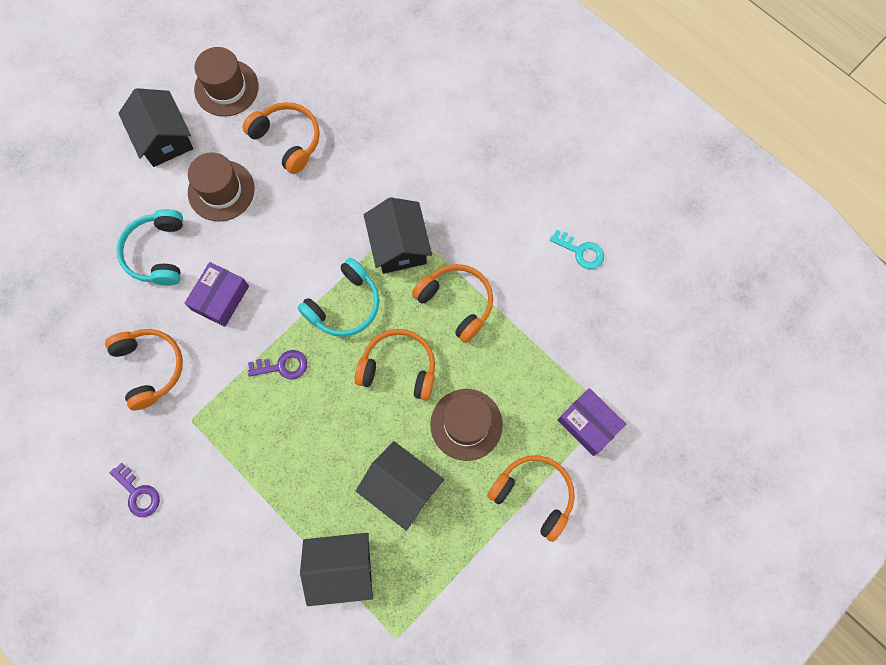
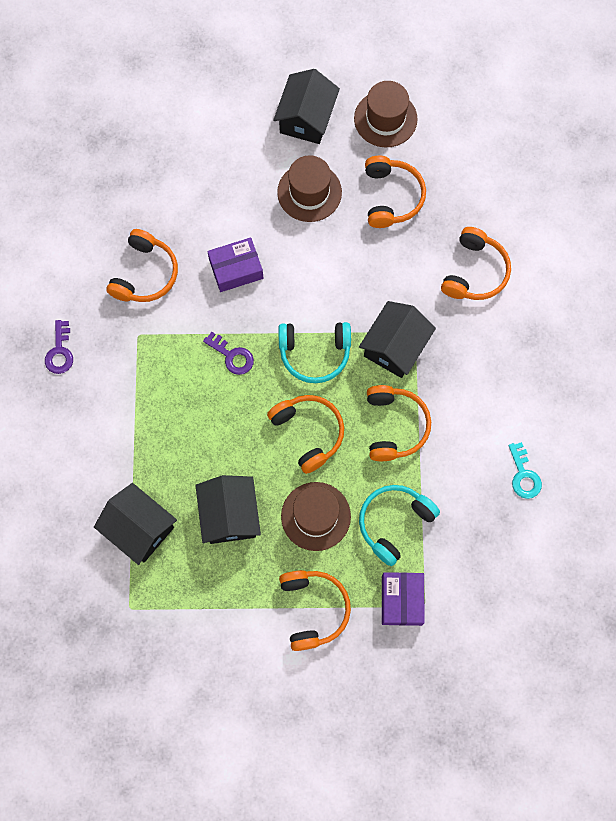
camera: 45 degrees right, 0 degrees up
(157, 253) = (224, 198): turquoise headphones -> turquoise headphones (394, 522)
(403, 140) = (475, 272): none -> orange headphones

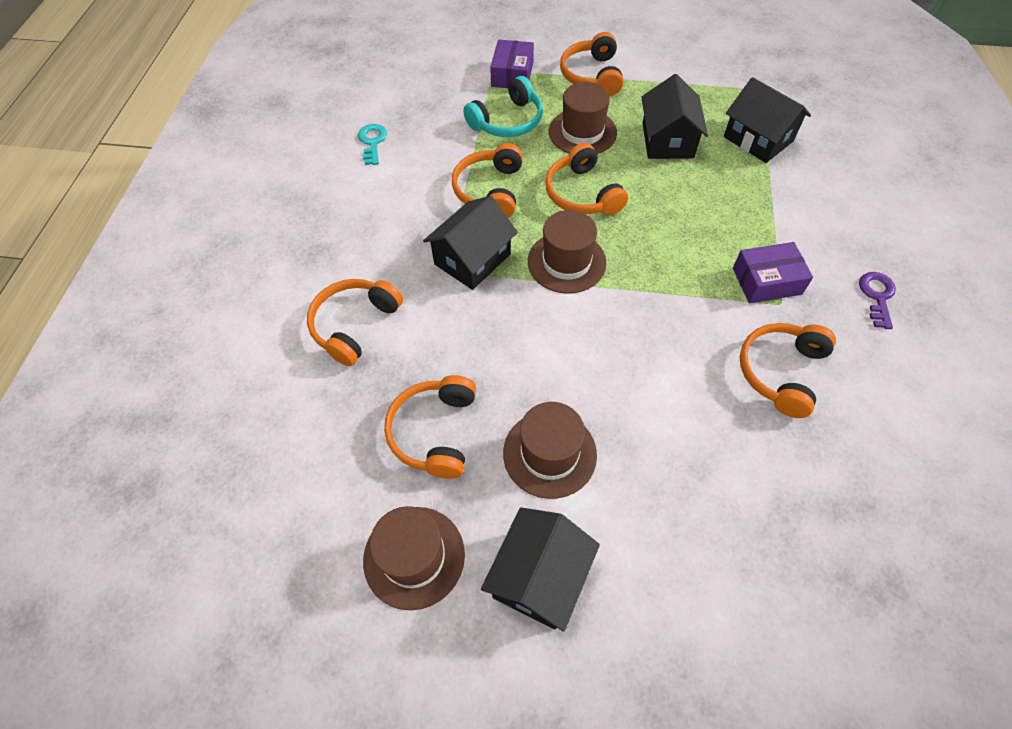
camera: 170 degrees left, 15 degrees down
(232, 356) = (664, 270): purple key -> none
(236, 269) = (658, 364): purple box -> purple box (766, 281)
(314, 353) = (566, 262): turquoise headphones -> brown hat

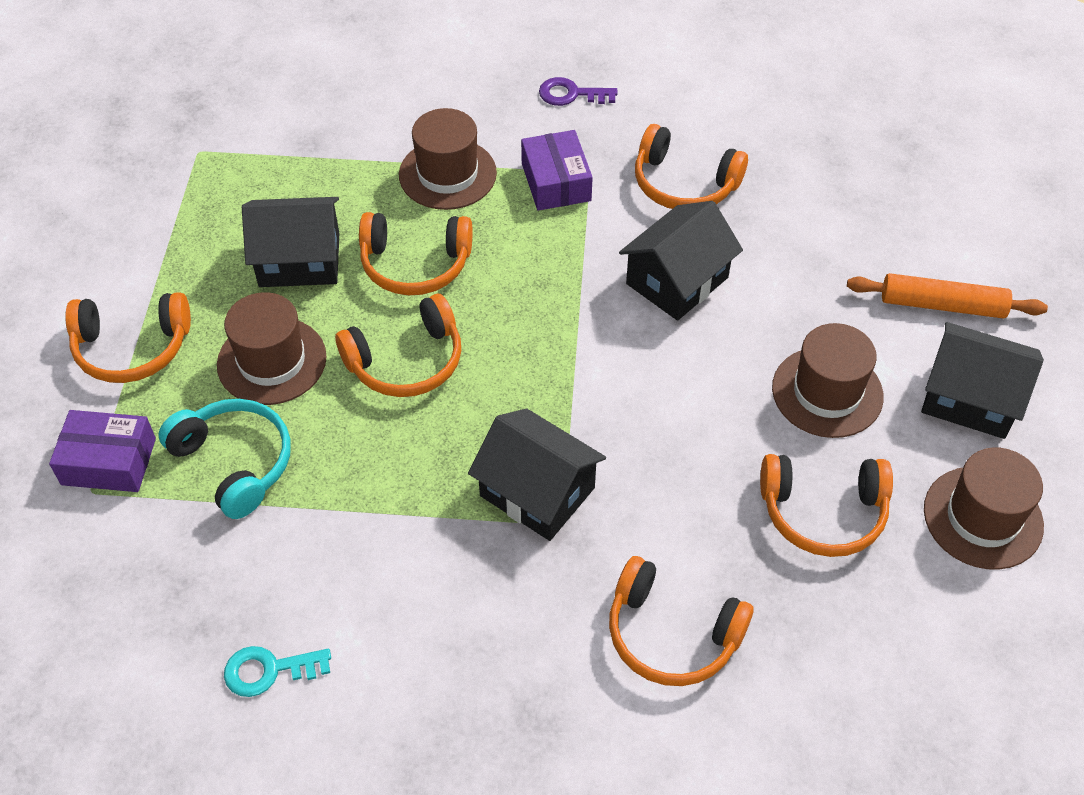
camera: 95 degrees left, 5 degrees down
(489, 190) = (396, 478): orange headphones -> orange headphones (415, 265)
(566, 262) = (537, 378): brown hat -> brown hat (447, 174)
(652, 576) = (942, 305): none -> orange rolling pin
(758, 139) = (304, 164): black house -> black house (677, 280)

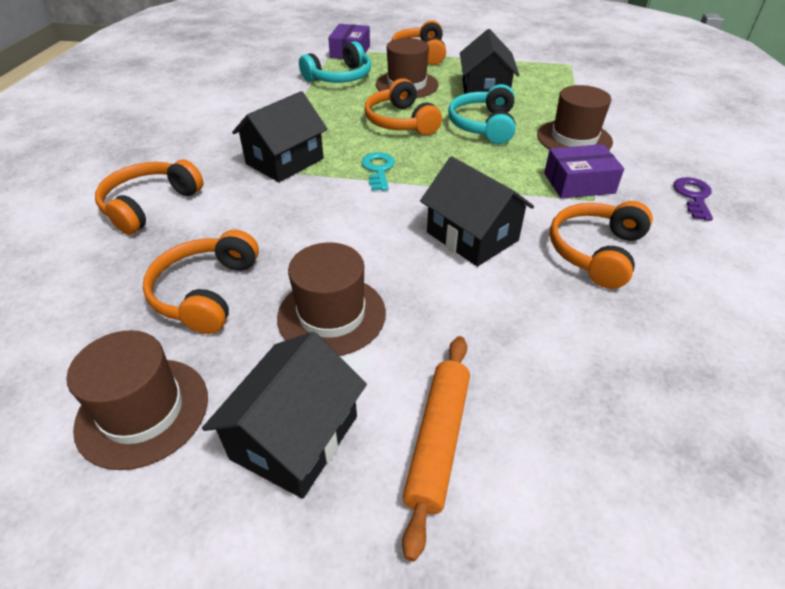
camera: 95 degrees right, 10 degrees down
(269, 670) = (213, 86): turquoise key -> turquoise key (378, 169)
(415, 265) = (483, 125): orange headphones -> turquoise headphones

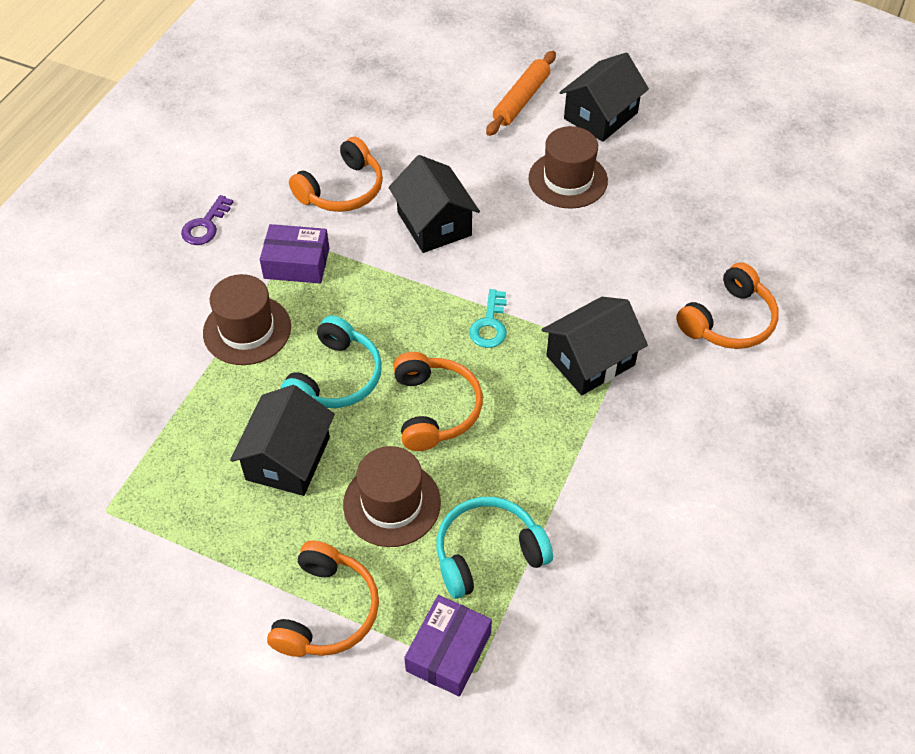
camera: 165 degrees left, 10 degrees up
(143, 411) = (690, 144): brown hat -> none
(205, 292) = (662, 215): orange headphones -> none

